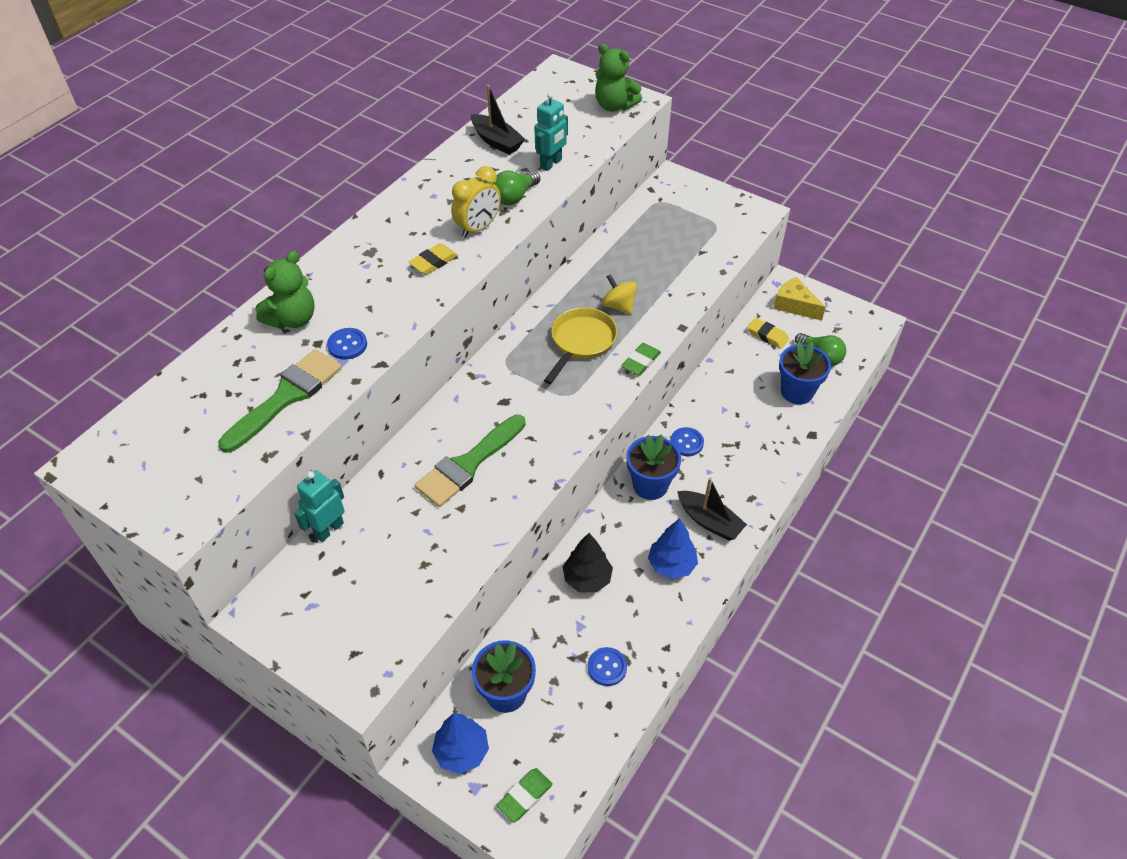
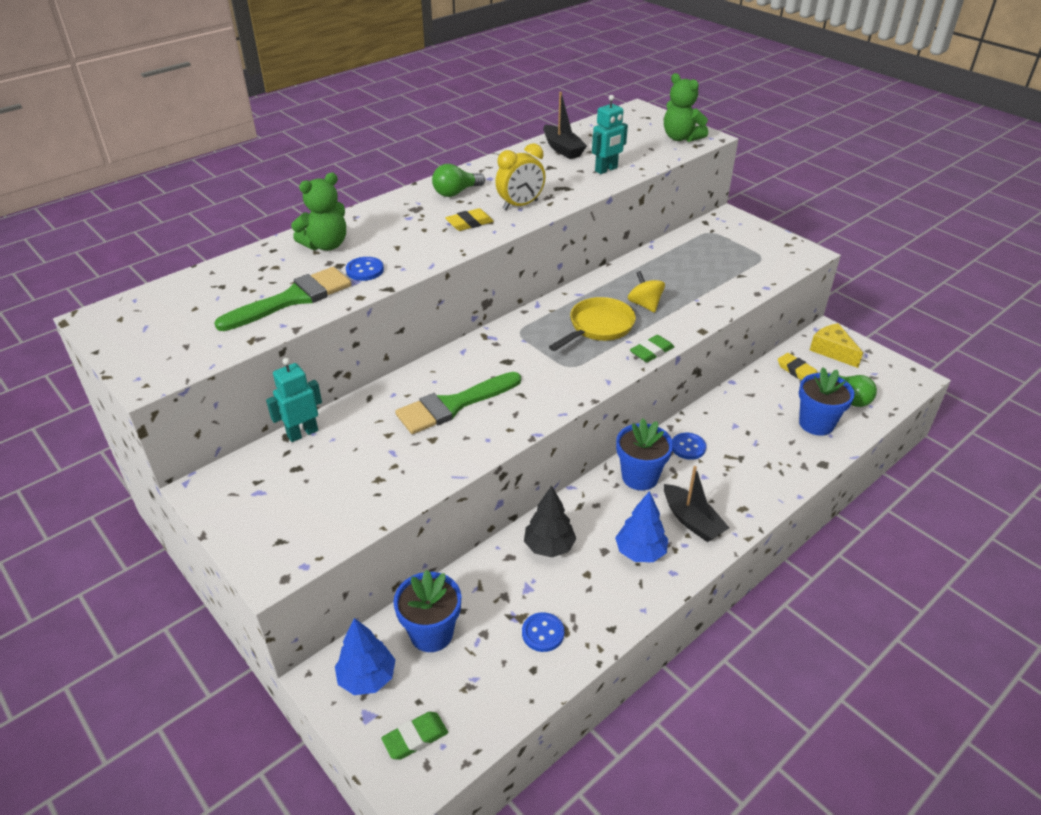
camera: 15 degrees right, 10 degrees down
(514, 197) = (563, 188): green light bulb -> green light bulb (456, 192)

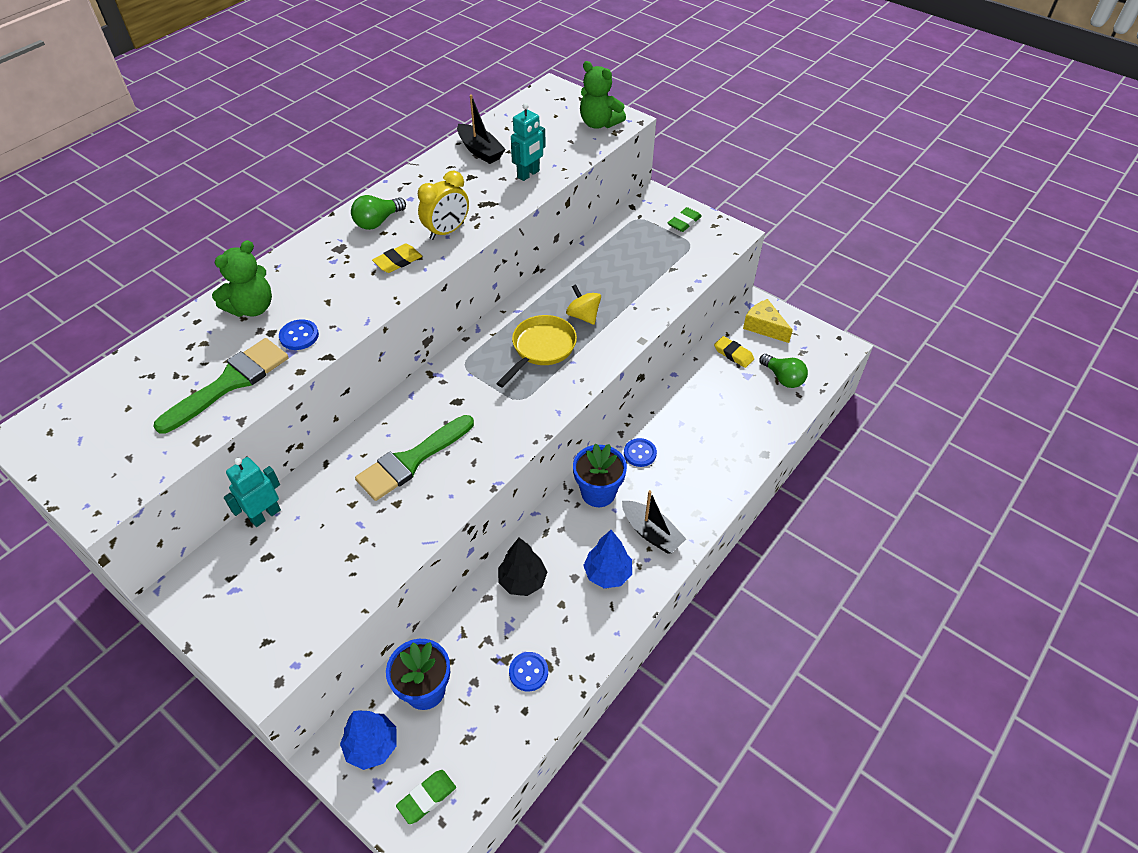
camera: 10 degrees left, 10 degrees up
(651, 351) = (596, 371): green eraser -> green eraser (684, 222)
(816, 424) = (755, 411): blue flower pot -> none

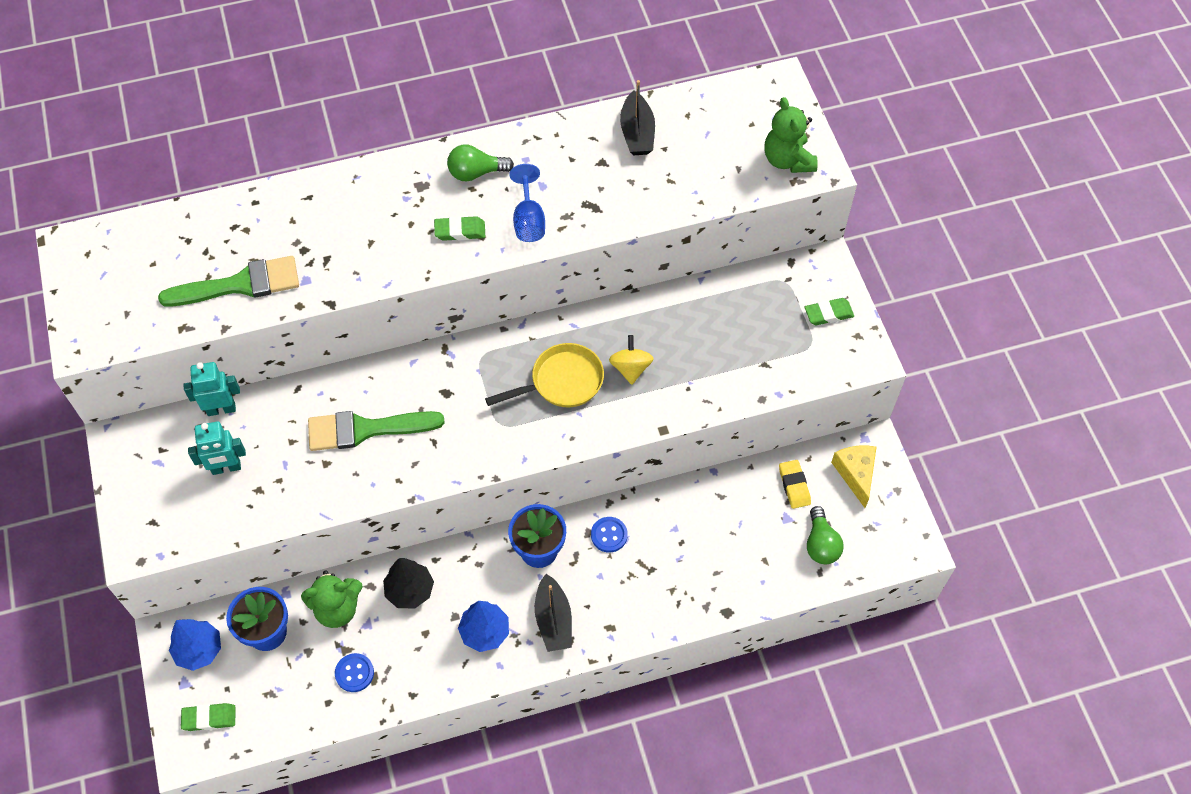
camera: 35 degrees right, 10 degrees up
(252, 308) = (306, 213): green teddy bear -> green teddy bear (337, 608)
(299, 336) = (322, 267): blue button -> none
(398, 261) = (460, 231): yellow eraser -> green eraser
(447, 231) = (528, 220): yellow clock -> blue goblet
(528, 174) = (660, 190): turquoise robot -> turquoise robot (226, 468)

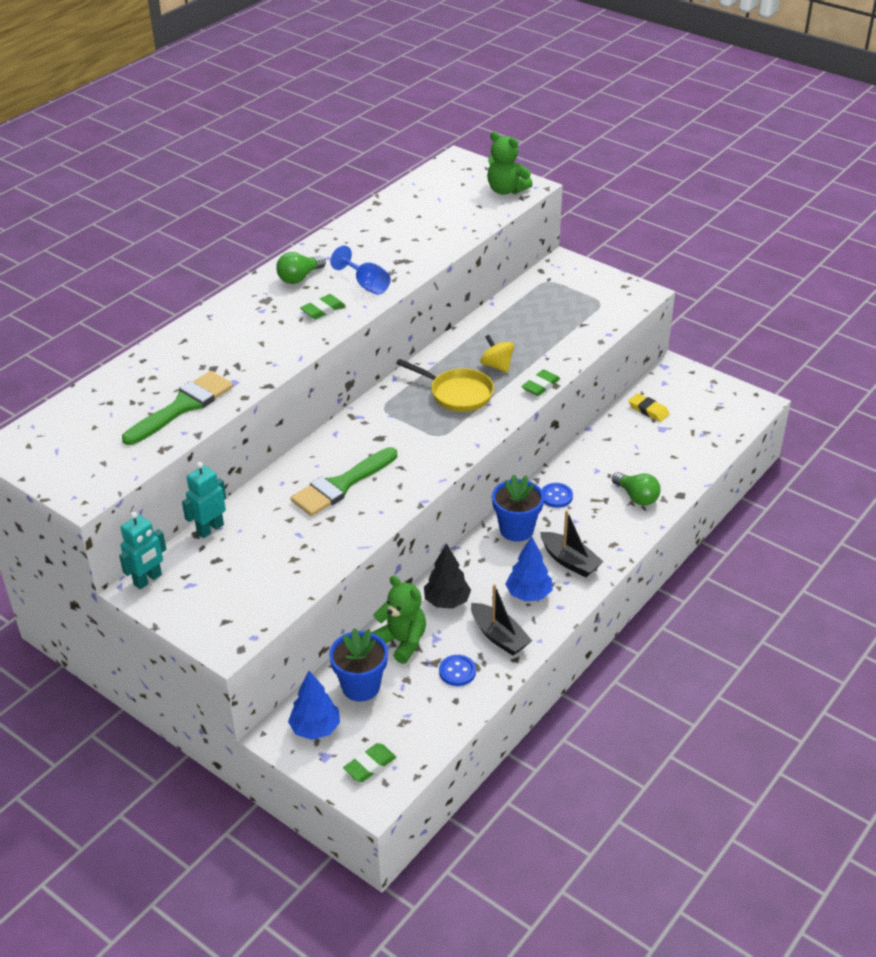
camera: 35 degrees left, 20 degrees down
(226, 468) = (252, 559): turquoise robot -> turquoise robot (148, 580)
(337, 608) = (402, 642): green teddy bear -> green teddy bear turned 90 degrees counterclockwise
(562, 382) = (457, 394): yellow pan -> yellow pan turned 90 degrees clockwise
(637, 133) = (391, 216): black boat -> black boat (499, 636)
(821, 544) = (698, 430): green light bulb -> green light bulb (636, 497)
(828, 314) = (594, 284): green eraser -> green eraser (540, 385)
(855, 474) = (679, 386): yellow cheese -> none

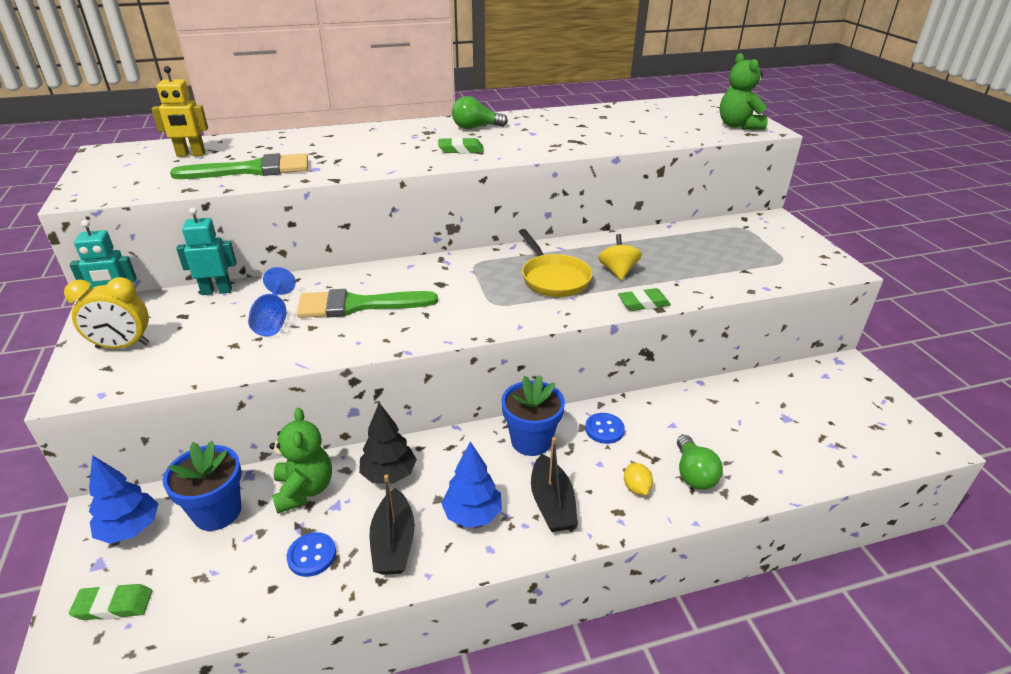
camera: 35 degrees right, 5 degrees down
(96, 415) = (191, 155): none -> yellow robot
(209, 603) = (123, 346): none -> yellow clock
(366, 285) = (522, 146): blue goblet -> blue goblet (273, 320)
(611, 524) = (636, 488): none -> yellow lemon
(648, 410) = (784, 393): yellow eraser -> none

